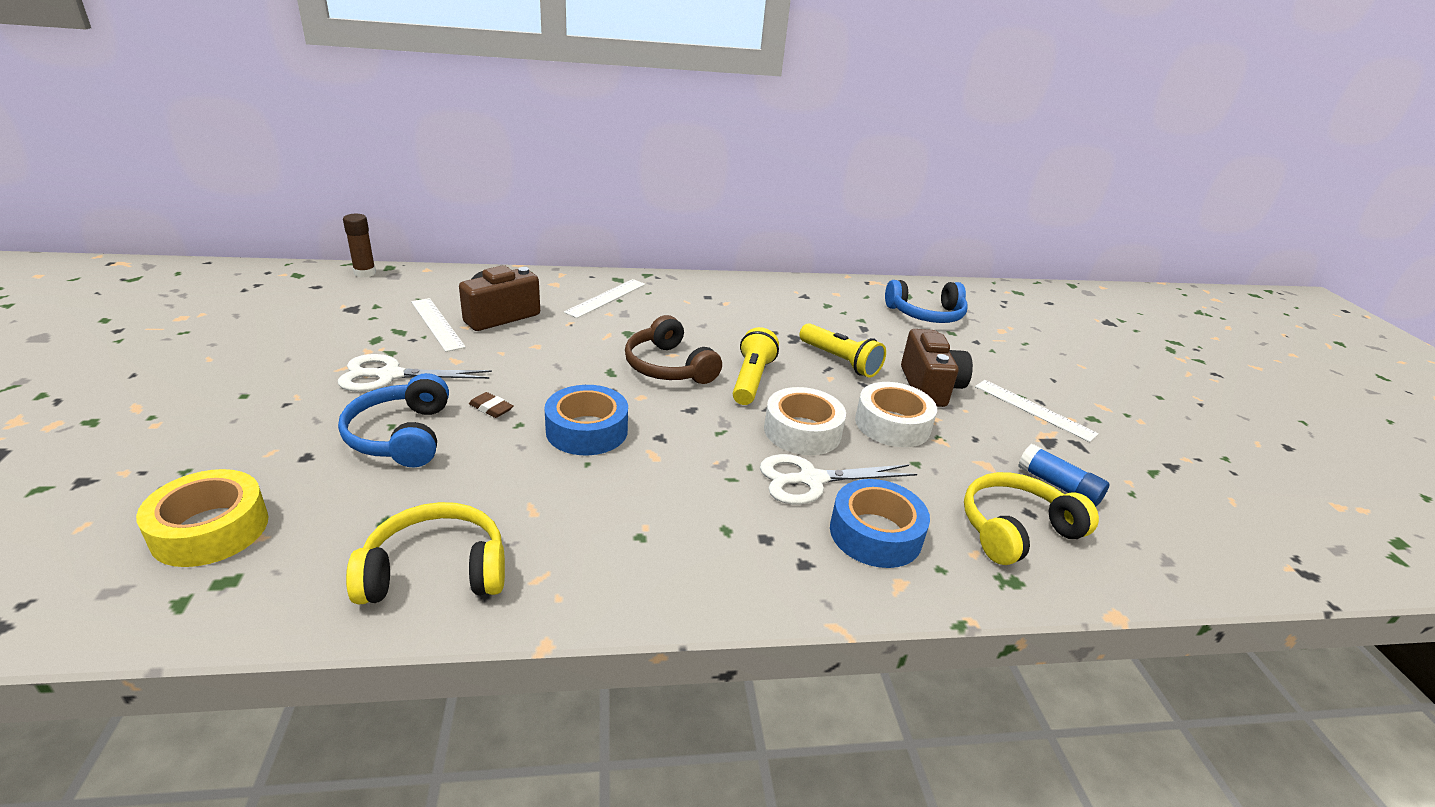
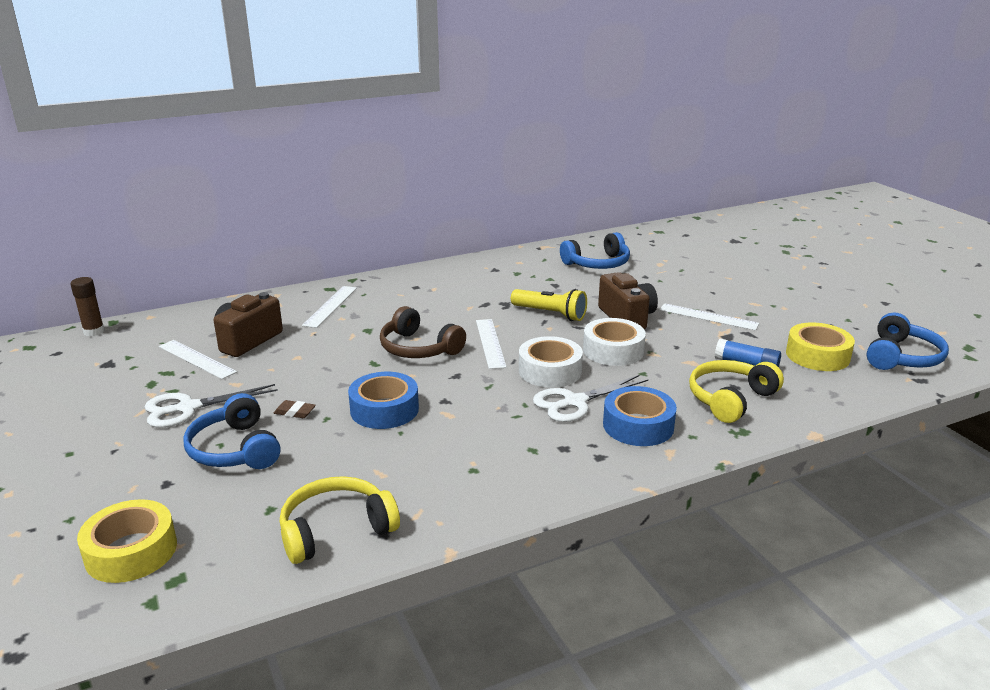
camera: 15 degrees left, 5 degrees down
(752, 380) = (490, 343): yellow flashlight -> white ruler
(1163, 498) = (817, 355): none -> yellow tape
(1289, 532) = (902, 357): none -> blue headphones

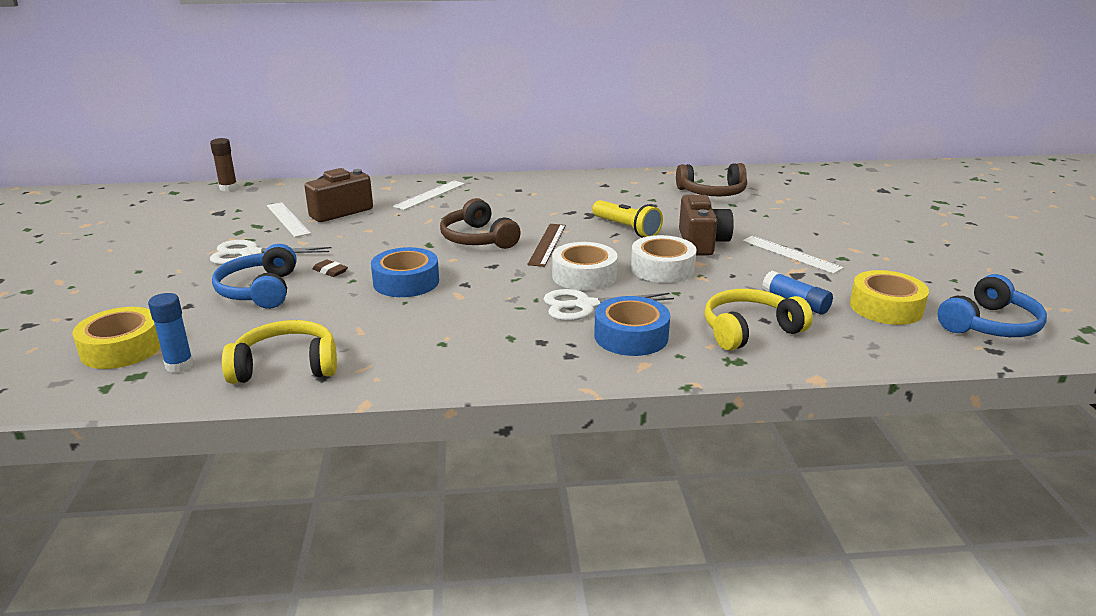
camera: 20 degrees right, 0 degrees up
(217, 556) = (179, 365): none -> blue glue stick
(490, 343) = (547, 244): white ruler -> brown ruler
(597, 264) = (712, 192): blue headphones -> brown headphones

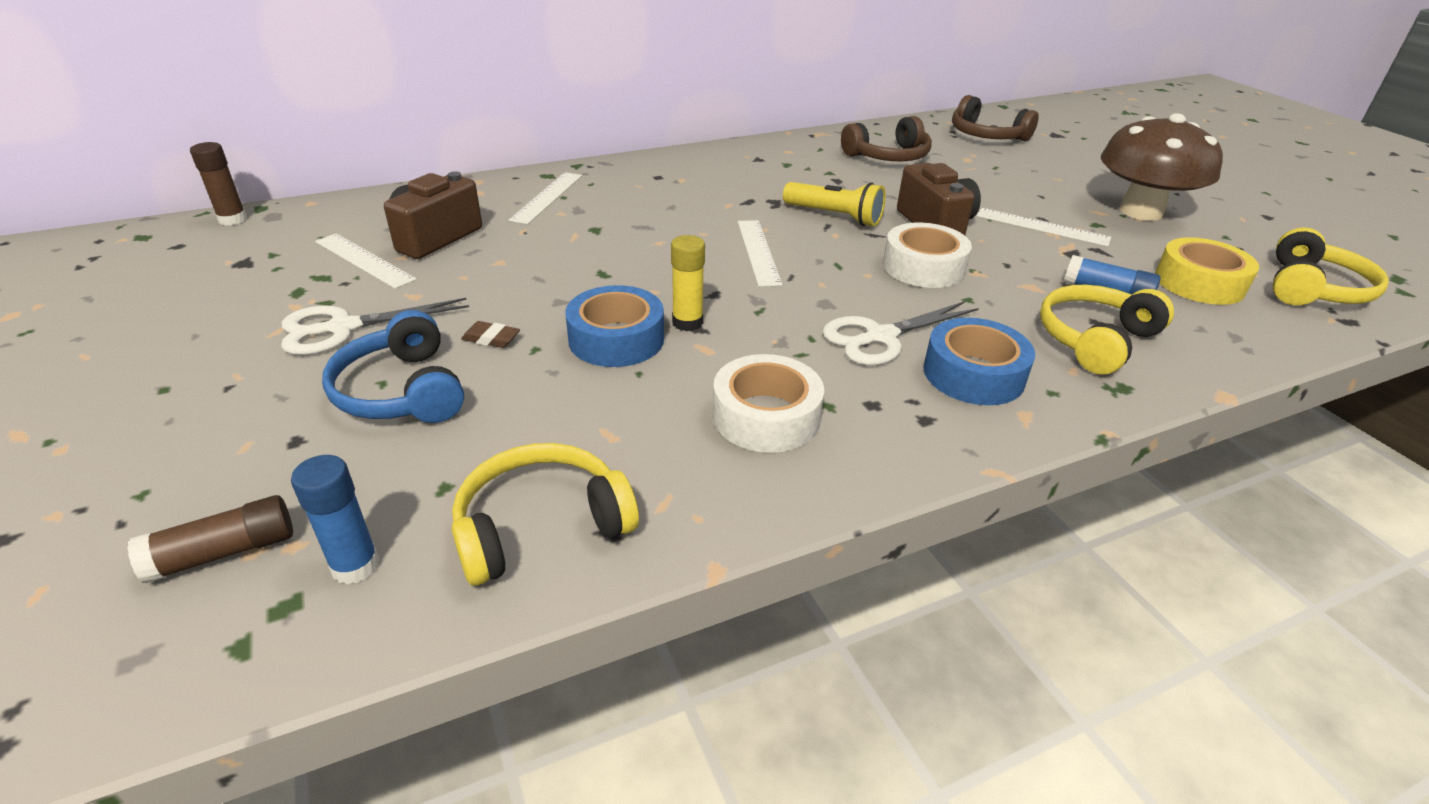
camera: 20 degrees left, 10 degrees up
(122, 348) = (224, 553): yellow tape -> brown glue stick
(459, 279) = (687, 322): none -> yellow glue stick
(478, 239) = (662, 256): brown headphones -> brown headphones (986, 135)
(547, 244) = (758, 252): brown ruler -> white ruler
(584, 276) = (841, 292): white tape -> white tape (766, 416)
(894, 253) = (1140, 211): none -> brown mushroom
(990, 325) = (1313, 289): blue headphones -> yellow headphones

